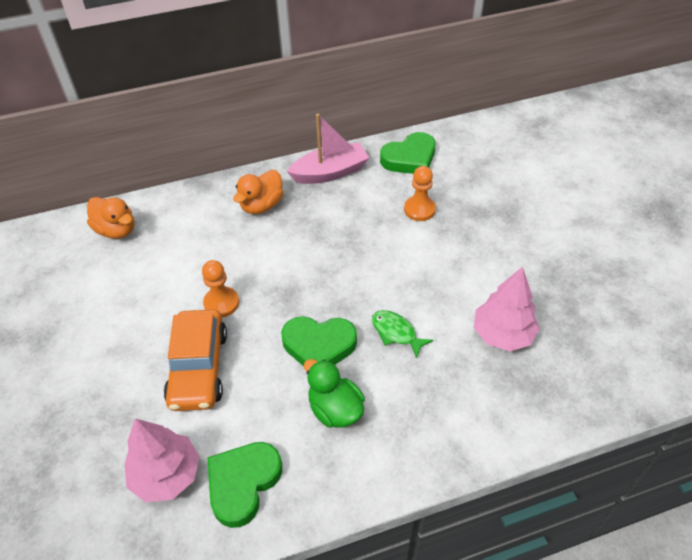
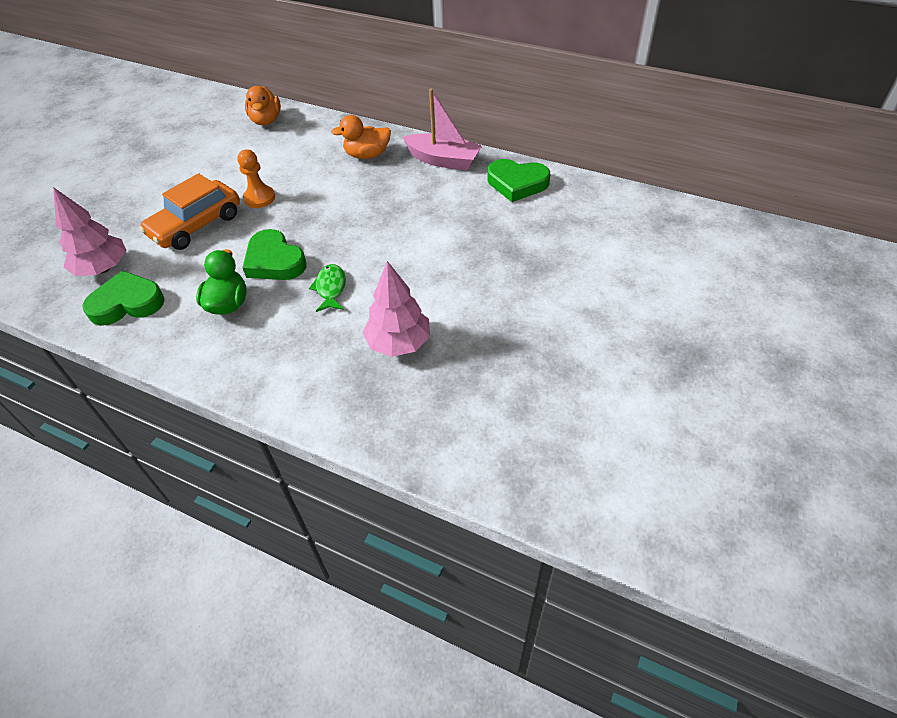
camera: 45 degrees right, 0 degrees up
(419, 209) = (469, 222): orange pawn -> none

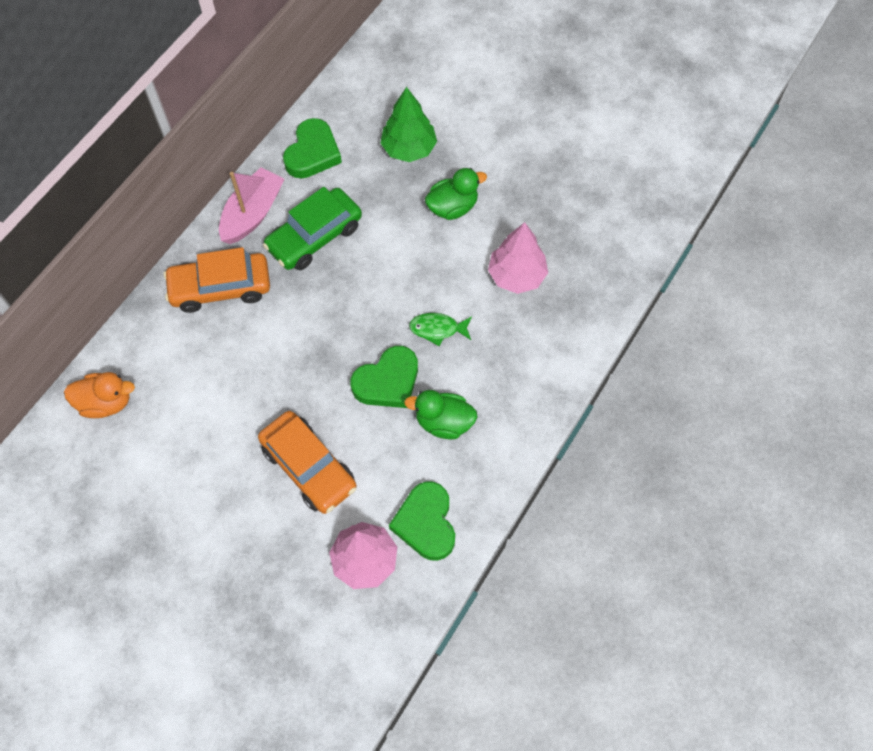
camera: 85 degrees left, 15 degrees up
(259, 198) = (274, 402): orange pawn -> none
(367, 155) = (220, 288): orange duck -> orange car
(425, 197) = (314, 237): none -> green car
(477, 283) = (452, 207): none -> green duck
(542, 243) = (409, 148): none -> green tree

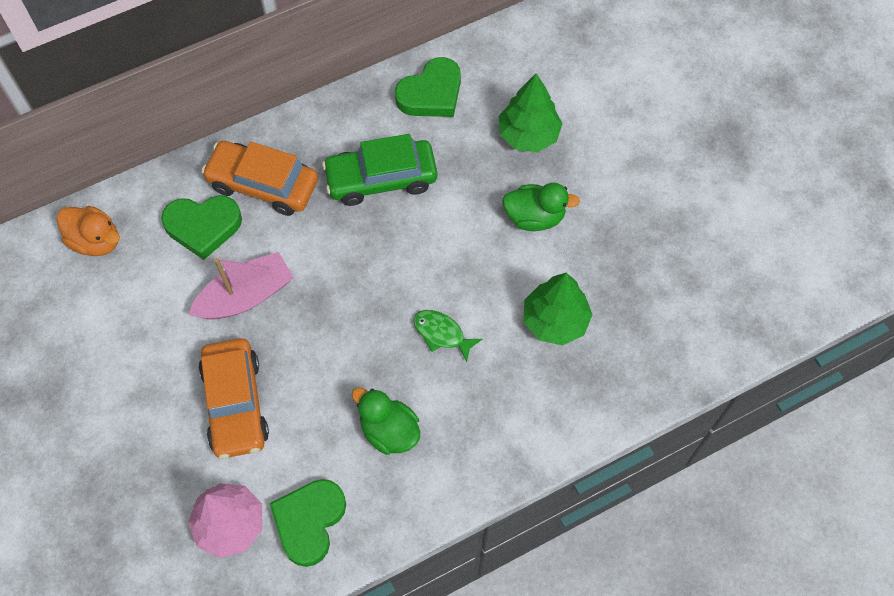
camera: 30 degrees right, 0 degrees up
(253, 213) = (337, 126): pink boat -> pink boat (246, 296)
(387, 381) = (361, 360): green heart -> green heart (203, 226)
(516, 275) = (555, 320): pink tree -> green tree

